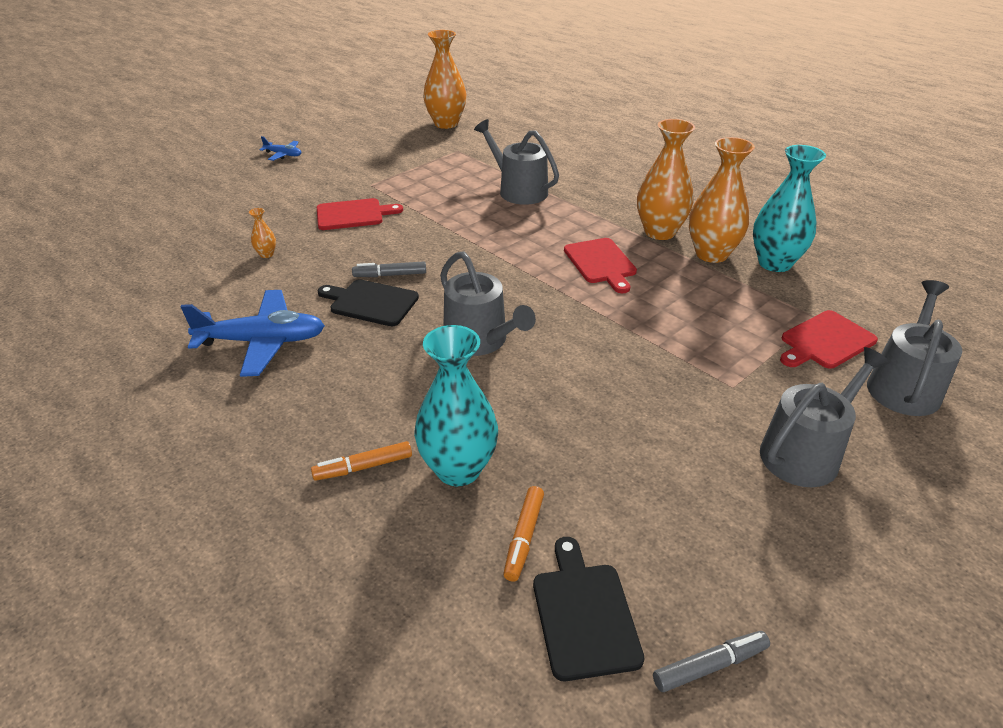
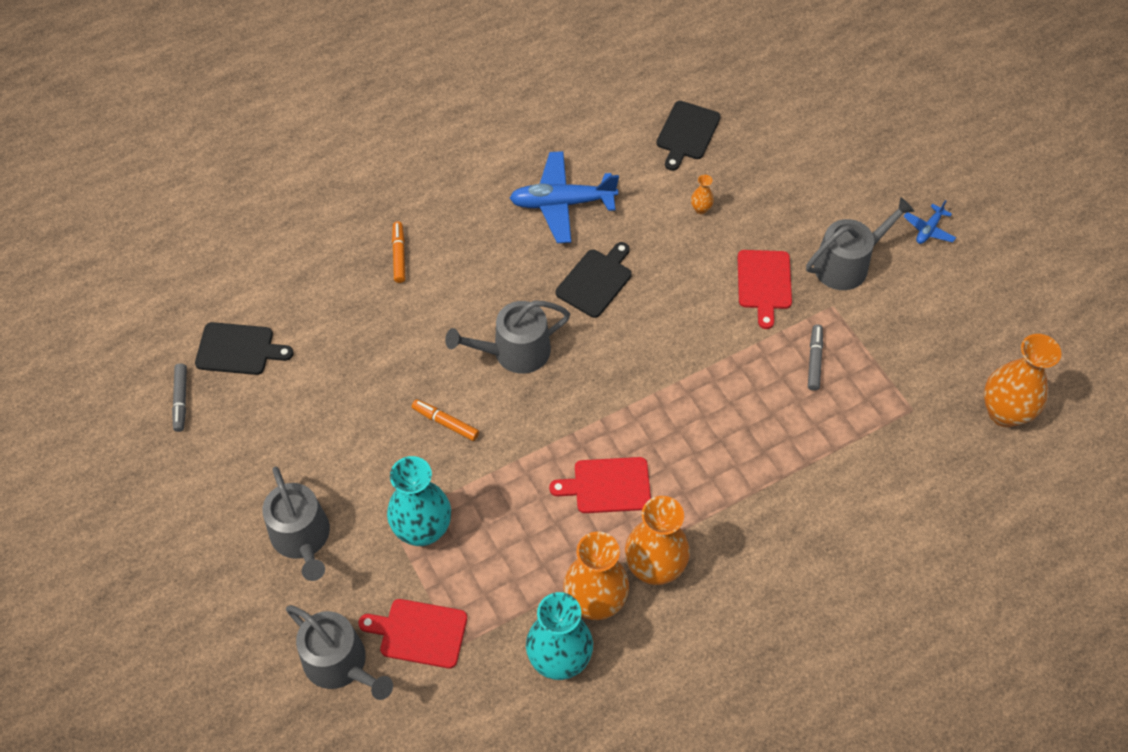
camera: 105 degrees right, 20 degrees up
(159, 274) = (687, 133): none -> black cutting board
(262, 342) = (562, 203): blue plane -> blue plane turned 75 degrees clockwise
(390, 275) = (637, 300): grey marker -> grey marker (814, 360)
(458, 469) = (375, 309): turquoise vase -> turquoise vase (423, 530)
(518, 190) = (787, 451): grey watering can -> grey watering can (847, 264)
(524, 537) = (304, 333): orange marker -> orange marker (445, 423)
(825, 341) = (419, 633): red cutting board -> red cutting board turned 60 degrees counterclockwise

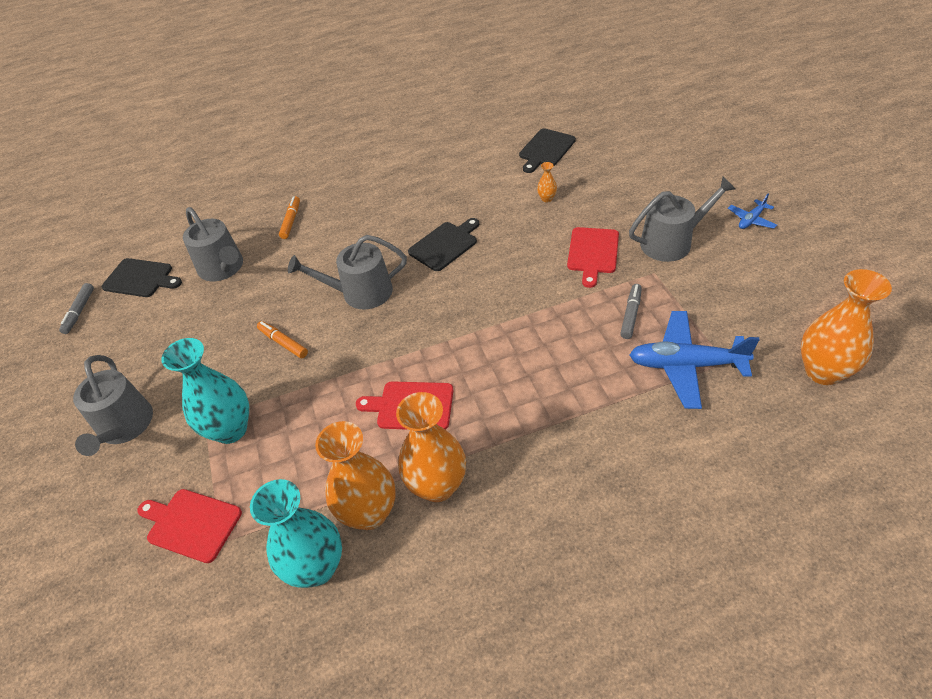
camera: 15 degrees right, 10 degrees down
(340, 664) = (107, 545): grey watering can -> grey watering can (223, 268)
(562, 203) = (432, 191): blue plane -> blue plane (686, 365)

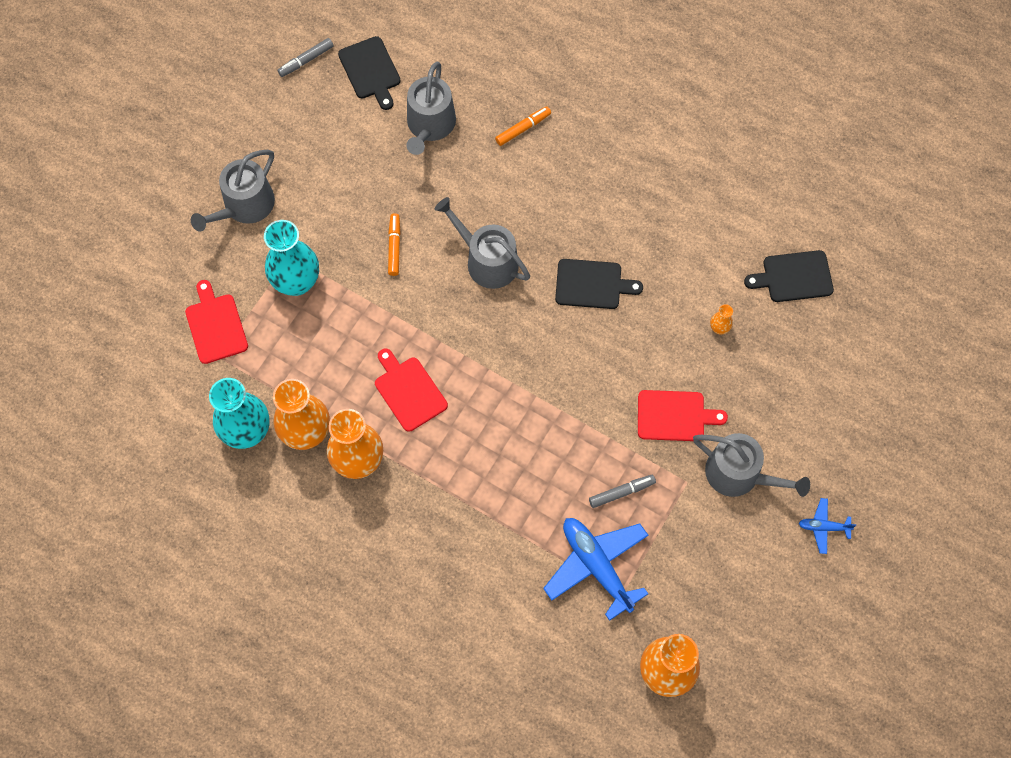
camera: 45 degrees right, 20 degrees up
(593, 253) = (674, 416): red cutting board -> red cutting board turned 150 degrees counterclockwise

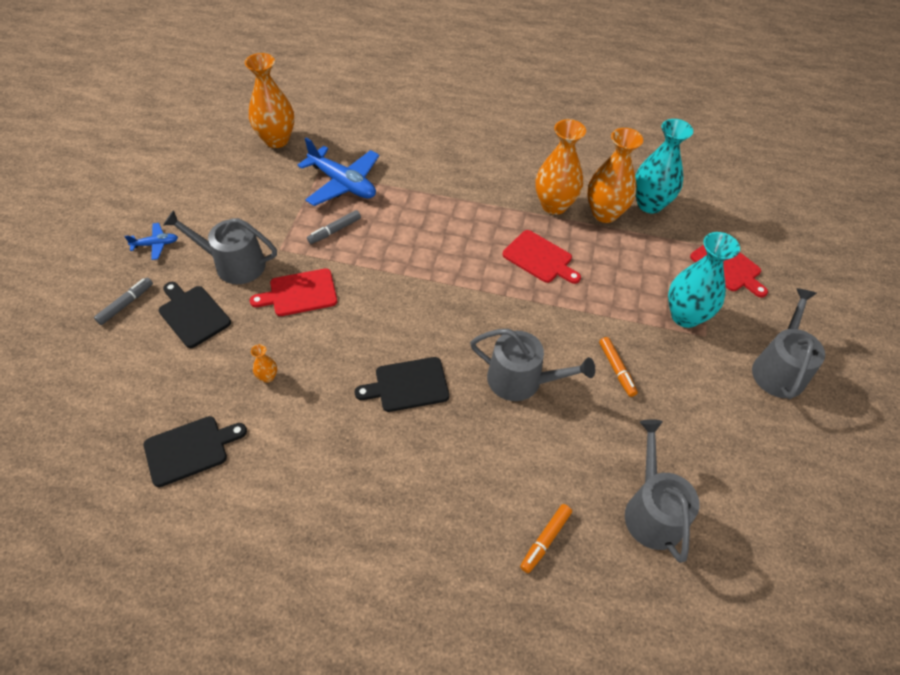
camera: 160 degrees right, 15 degrees down
(306, 60) = (838, 552): grey marker -> grey marker (126, 304)
(370, 71) = (758, 562): black cutting board -> black cutting board (193, 314)

